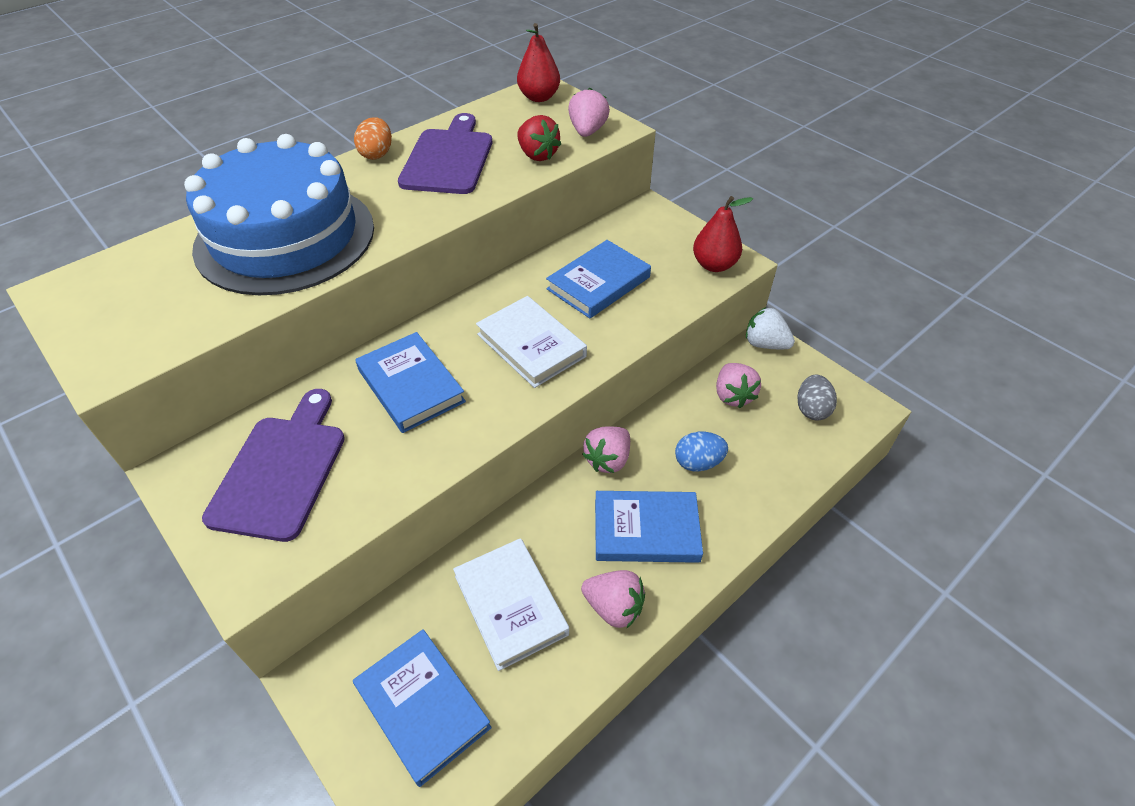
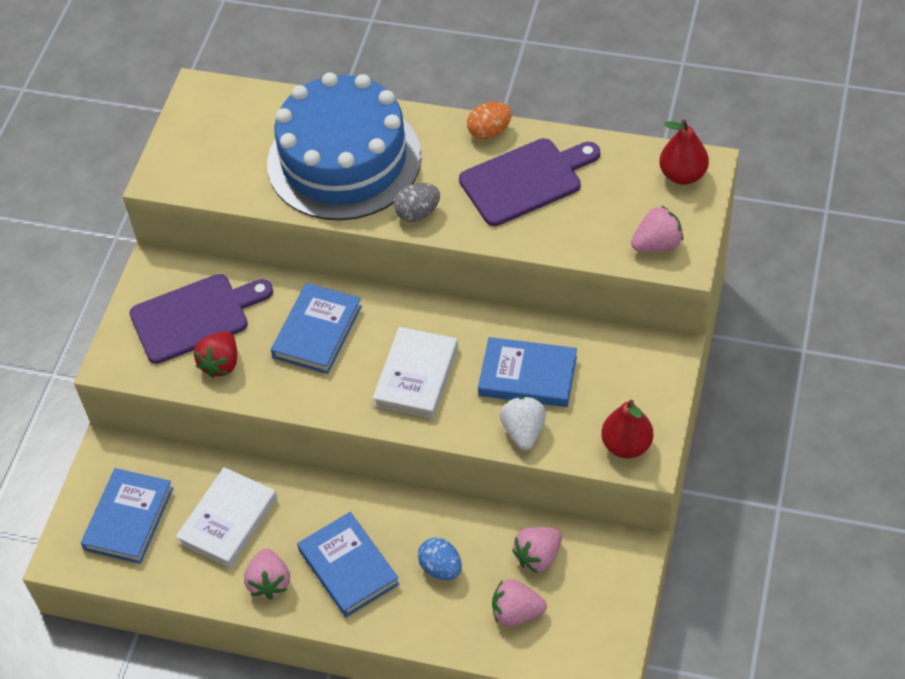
camera: 60 degrees right, 5 degrees up
(537, 155) = (585, 233): red strawberry -> red strawberry (221, 364)
(608, 460) = (396, 505): pink strawberry -> pink strawberry (516, 613)
(765, 344) = (628, 550): white strawberry -> white strawberry (523, 431)
(811, 409) = (570, 624): grey egg -> grey egg (418, 213)

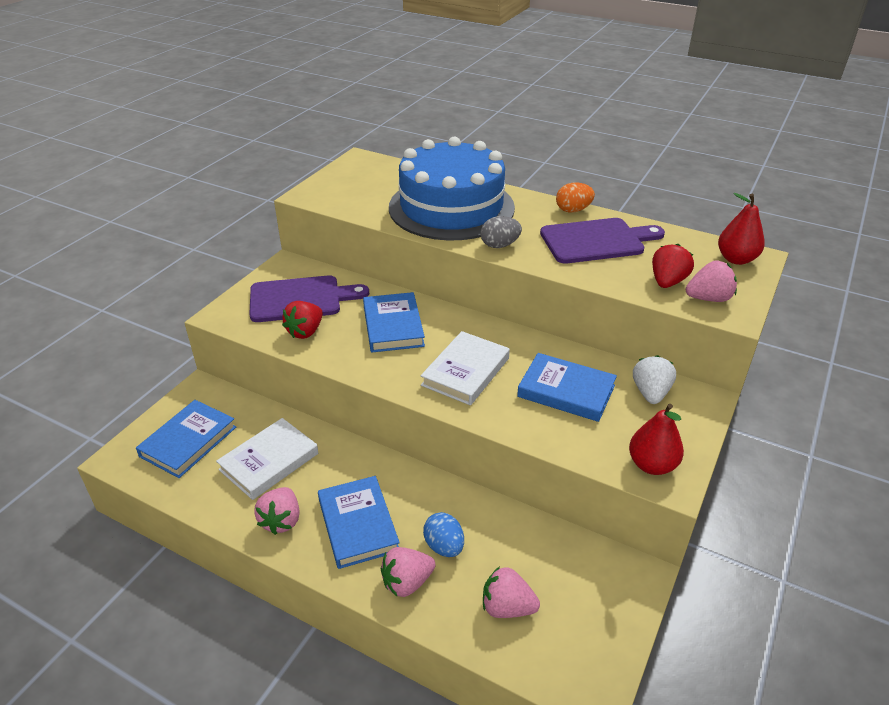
camera: 10 degrees right, 15 degrees down
(317, 332) = (393, 326): blue book -> blue book turned 45 degrees counterclockwise
(523, 431) = (552, 432): white strawberry -> white strawberry (650, 393)
(538, 556) = (541, 558): pink strawberry -> pink strawberry (407, 582)
(612, 229) = (667, 282): none -> red strawberry

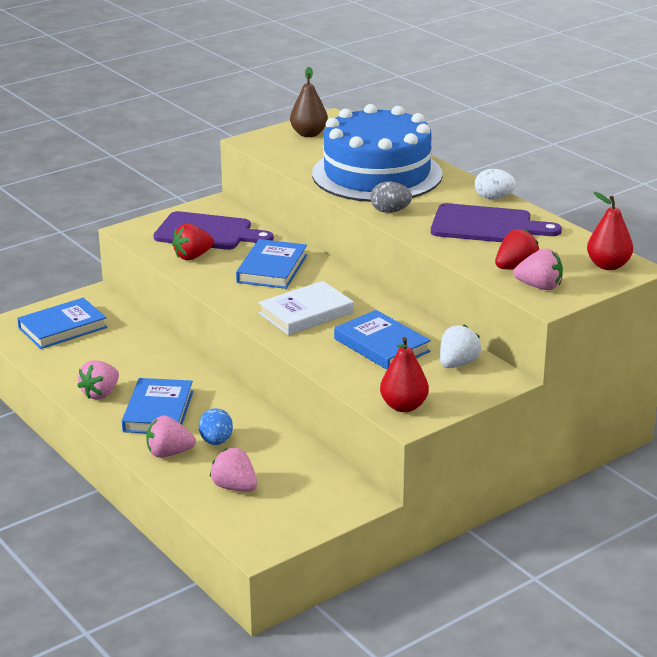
camera: 25 degrees right, 10 degrees down
(269, 462) = (117, 356): white book -> none
(354, 178) = (309, 134): none -> brown pear
(573, 210) = (493, 198): orange egg -> white egg

